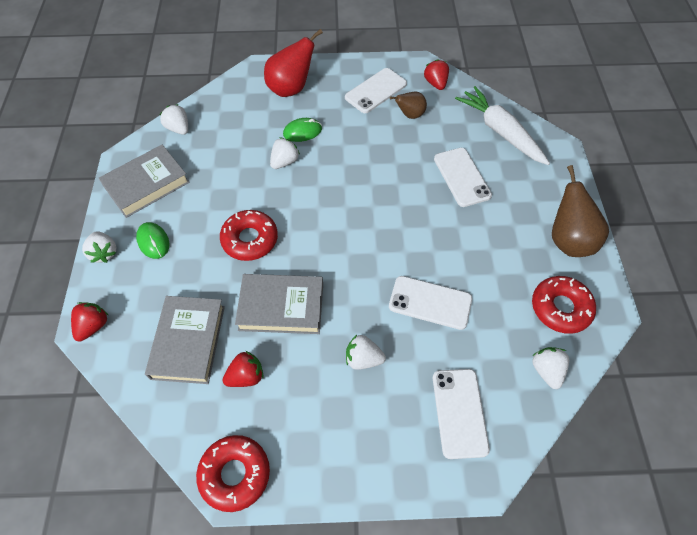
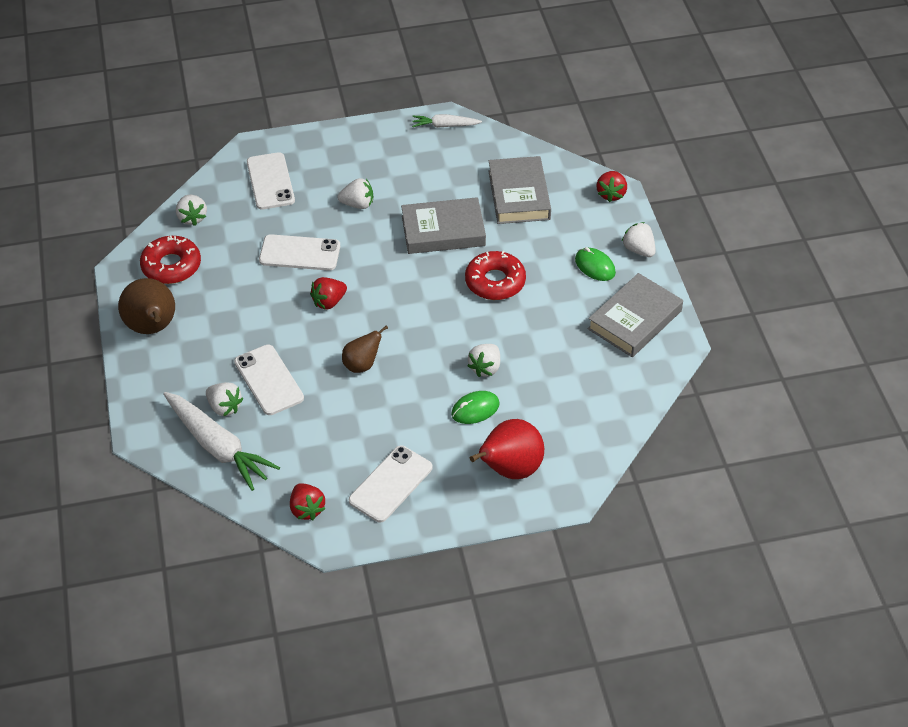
camera: 170 degrees right, 10 degrees down
(178, 128) = (633, 390): white strawberry -> white strawberry (224, 407)
(235, 474) = (445, 126): red donut -> white carrot
(246, 376) = (458, 180): red strawberry -> red strawberry (329, 302)
(409, 115) = (339, 453): brown pear -> brown pear (362, 365)

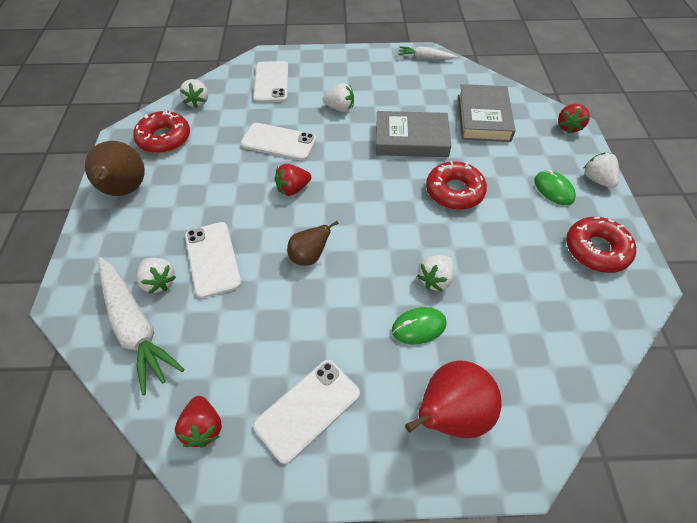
camera: 10 degrees right, 5 degrees up
(634, 320) = (596, 250): grey book -> red donut

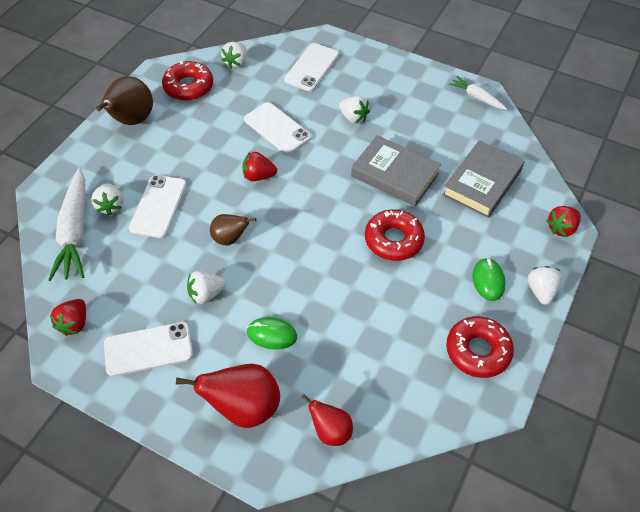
camera: 30 degrees right, 0 degrees up
(435, 280) = (314, 305): white strawberry -> white strawberry (206, 294)
(545, 390) = (330, 431): none -> red pear

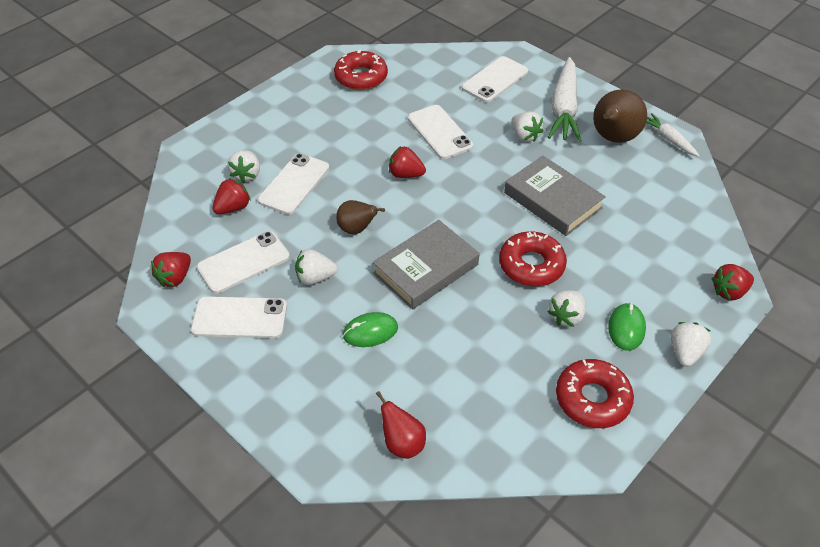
camera: 15 degrees right, 5 degrees down
(75, 232) = (204, 192): white carrot -> white carrot (564, 108)
(108, 242) = (233, 208): none -> red strawberry
(131, 121) = (293, 99): brown pear -> brown pear (612, 138)
(135, 294) = (243, 262): none -> white phone
(236, 63) = (417, 62): white strawberry -> white strawberry (566, 316)
(244, 408) = (318, 397): red pear -> none
(272, 334) = (370, 331): green mouse -> green mouse turned 45 degrees counterclockwise
(482, 183) = (649, 226): grey book -> grey book (426, 269)

